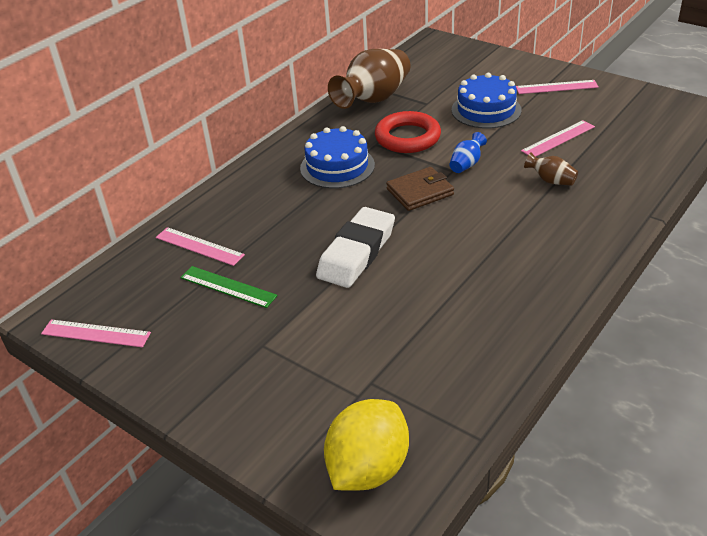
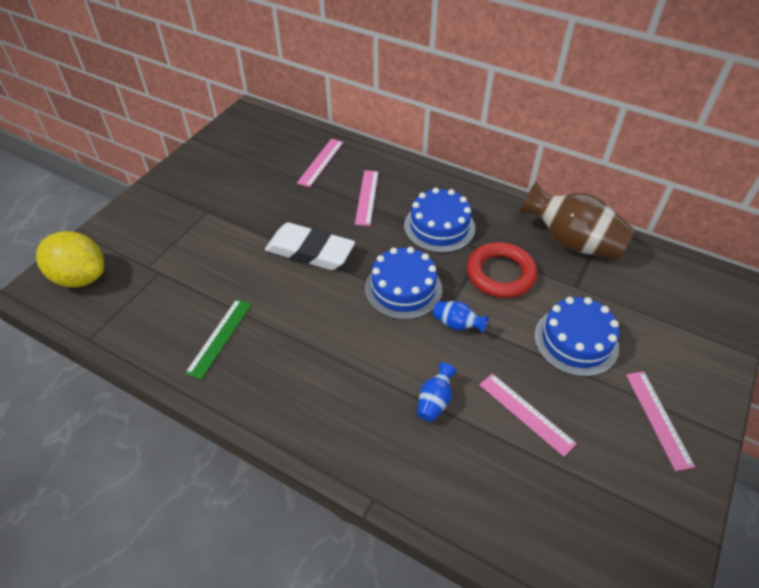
camera: 80 degrees right, 10 degrees up
(96, 333) = (230, 133): pink ruler -> pink ruler (367, 197)
(228, 287) = (272, 184): green ruler -> green ruler (219, 337)
(420, 192) = (403, 288): brown wallet -> blue cake
(551, 181) = (434, 401): brown vase -> blue vase

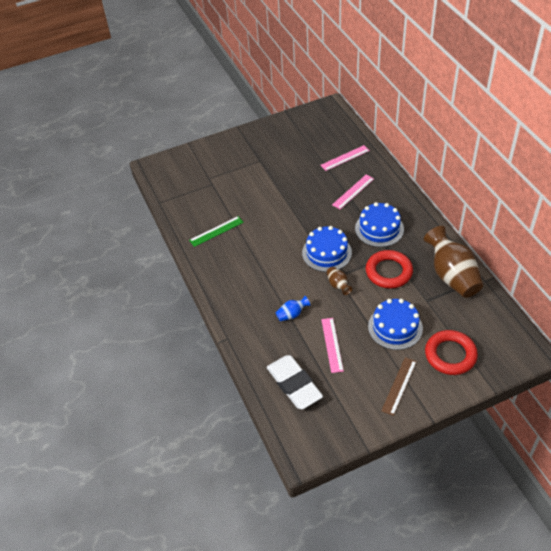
camera: 40 degrees right, 0 degrees up
(80, 277) = (175, 169): yellow lemon -> none
(310, 251) = (295, 208): white eraser -> white eraser (294, 384)
(457, 324) = (338, 285): blue vase -> brown vase
(658, 418) = (399, 386): pink ruler -> brown ruler
(668, 339) = (450, 355): none -> red ring

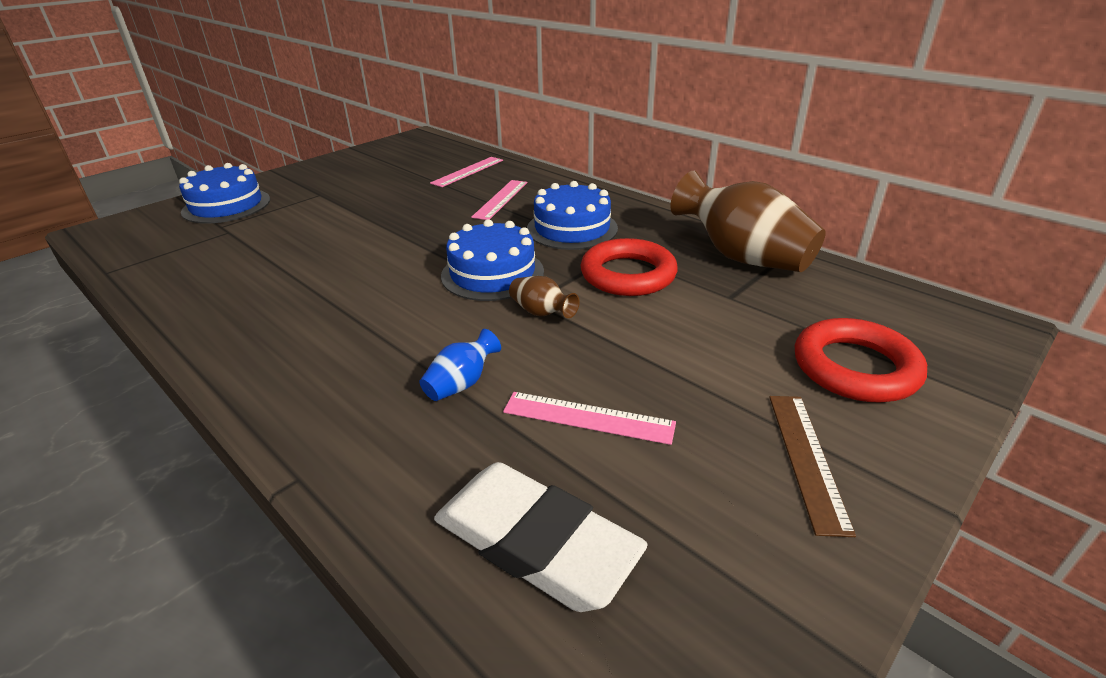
camera: 25 degrees left, 15 degrees down
(216, 231) = (243, 288): green ruler -> none
(332, 344) = (588, 417): pink ruler -> pink ruler turned 45 degrees counterclockwise
(395, 327) = (704, 350): blue cake -> blue cake (226, 205)

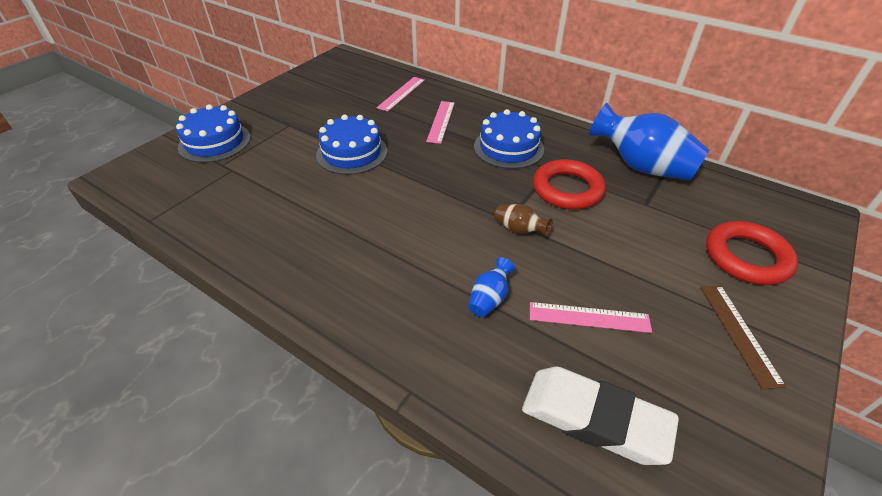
camera: 10 degrees left, 10 degrees up
(492, 273) = (467, 196): blue cake -> blue cake (352, 153)
(742, 257) = (641, 167): brown vase -> blue vase

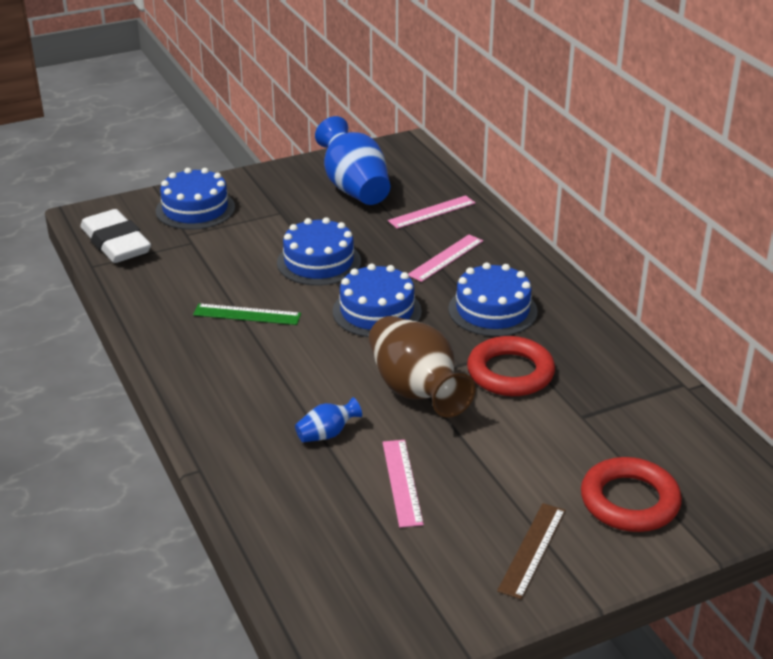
camera: 30 degrees right, 10 degrees down
(329, 215) = (247, 314): none -> green ruler
(430, 176) = (377, 311): none -> blue cake
(519, 230) = (416, 391): brown vase -> brown vase, size x2.22
(589, 317) = (402, 482): pink ruler -> pink ruler turned 45 degrees clockwise
(594, 419) = (326, 546): white eraser -> white eraser (116, 243)
(641, 167) = (627, 380): blue vase -> blue vase (354, 188)

